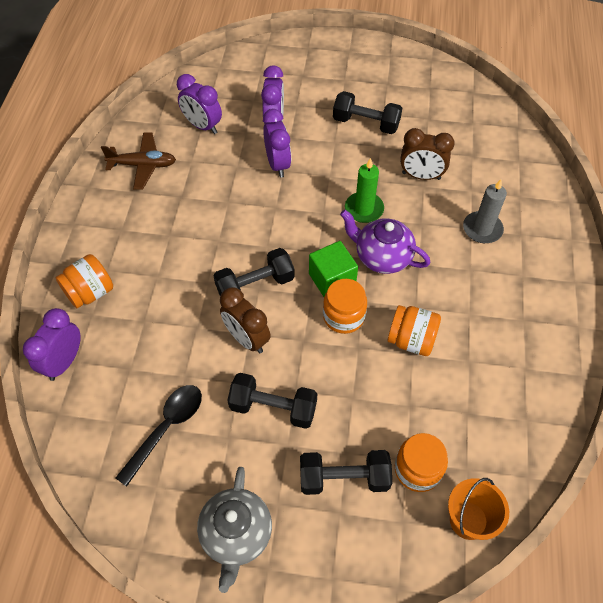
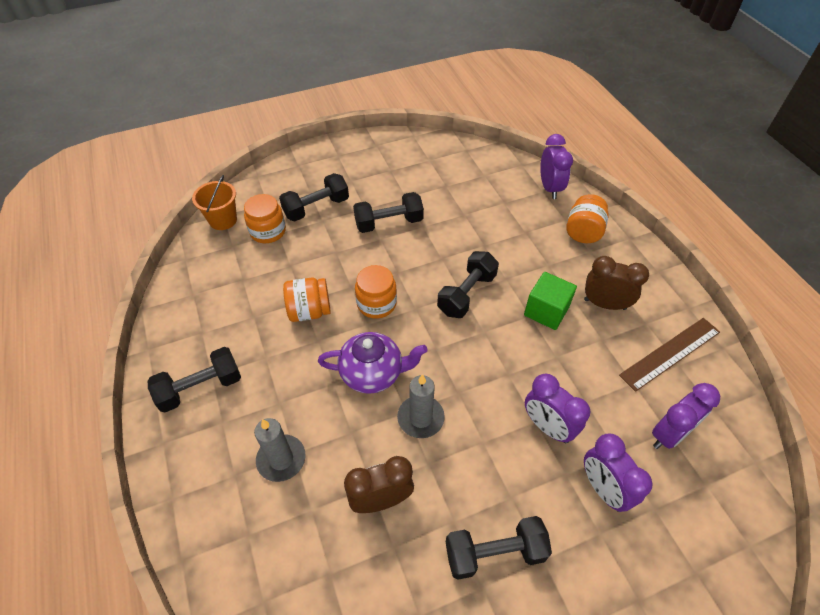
camera: 150 degrees right, 5 degrees down
(143, 165) = (670, 353): brown plane -> brown ruler
(166, 428) = (449, 185): black spoon -> none
(202, 126) = (669, 434): purple clock -> purple clock turned 135 degrees clockwise
(236, 534) = (366, 160): grey teapot -> none
(247, 339) = (441, 254): brown clock -> brown clock (604, 304)
(332, 280) = (406, 329): green cube -> green cube (546, 311)
(364, 209) = (420, 418): green candle -> grey candle
(535, 313) = (200, 388): none -> black dumbbell

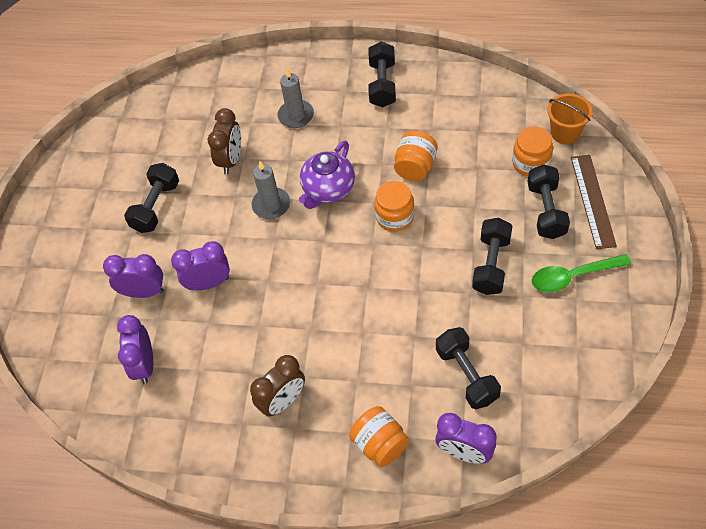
camera: 125 degrees right, 5 degrees up
(371, 176) = (573, 276): none -> green spoon
(466, 294) = (364, 290): black dumbbell -> black dumbbell (466, 375)
(546, 311) = (306, 345): green cube -> none
(670, 353) = (202, 421): brown ruler -> brown ruler (592, 201)

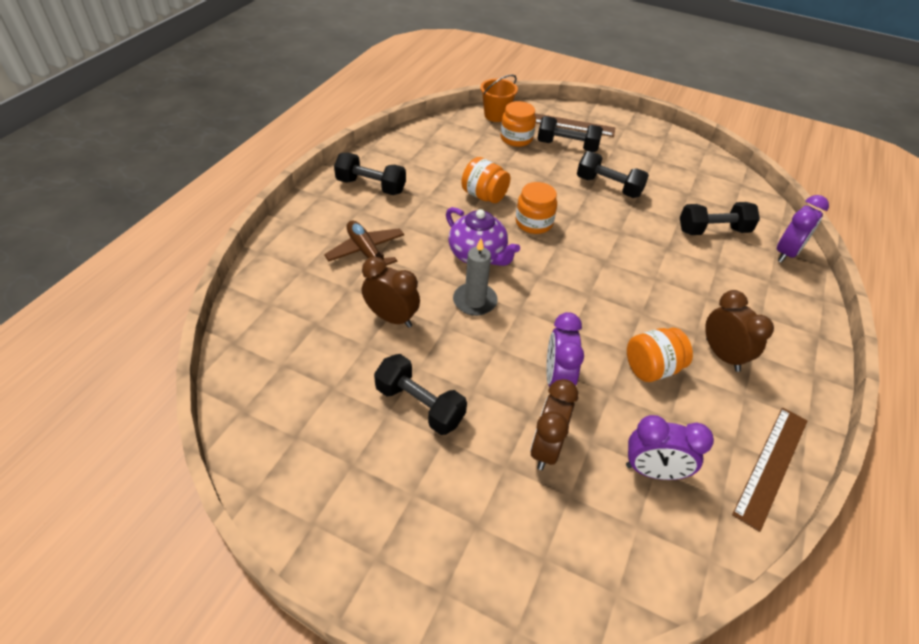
camera: 80 degrees left, 10 degrees down
(144, 292) = (546, 448): purple clock -> brown clock
(174, 448) = (771, 465): none -> brown ruler
(296, 116) = (366, 252): grey candle -> brown plane
(380, 444) = (775, 299): orange jar -> orange jar (652, 368)
(573, 276) = (634, 153): green spoon -> none

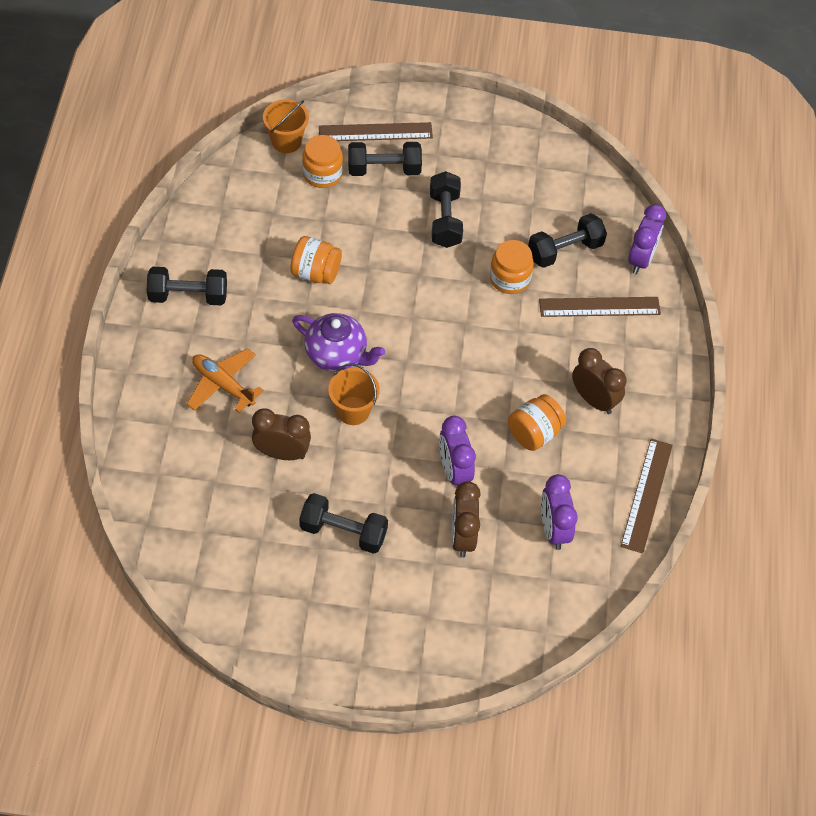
camera: 20 degrees left, 10 degrees up
(366, 252) = (223, 385): brown plane -> orange plane
(475, 301) = (353, 410): grey candle -> orange bucket
(534, 223) = (380, 295): orange jar -> orange jar (509, 279)
(608, 186) = (445, 220): black dumbbell -> black dumbbell turned 75 degrees clockwise
(653, 471) = (553, 529): purple clock -> purple clock turned 90 degrees clockwise
(740, 279) = (599, 307): none -> brown ruler

